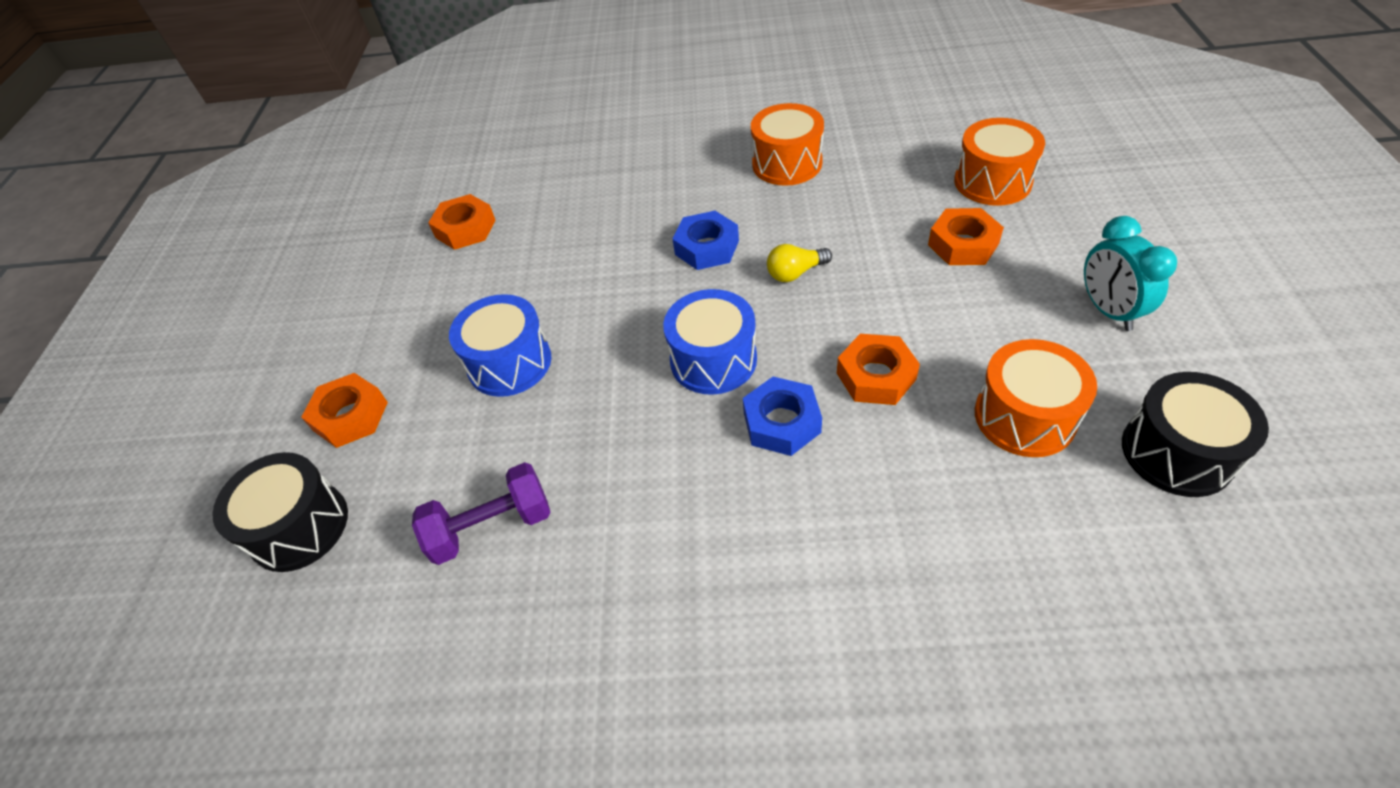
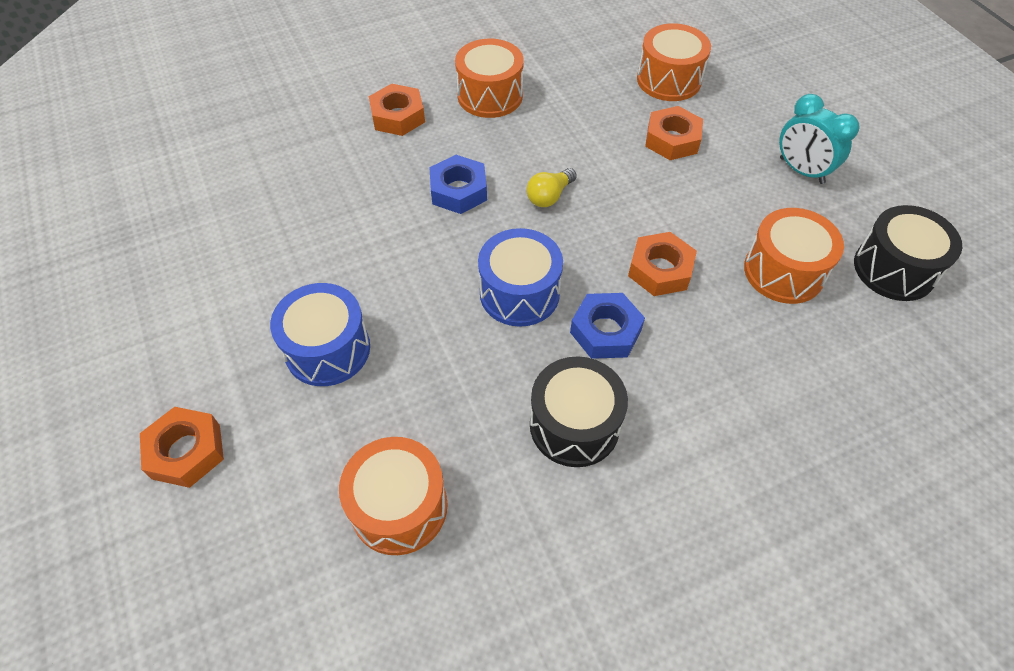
camera: 30 degrees left, 5 degrees up
(299, 527) = (197, 578): black drum -> black drum (574, 425)
(465, 229) = (200, 226): orange nut -> orange nut (398, 116)
(491, 527) = (399, 507): purple dumbbell -> orange drum

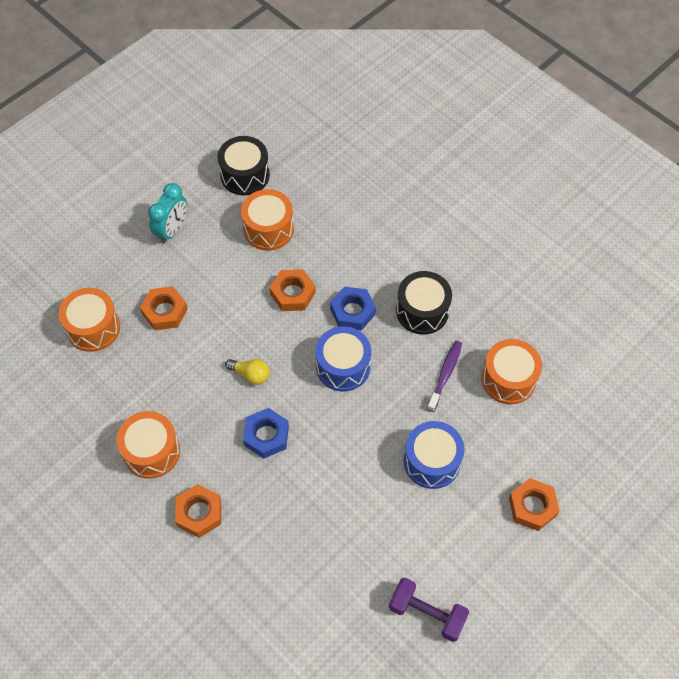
camera: 110 degrees left, 5 degrees up
(148, 276) = (427, 613): none -> purple dumbbell
(450, 416) = (445, 374): none -> purple toothbrush

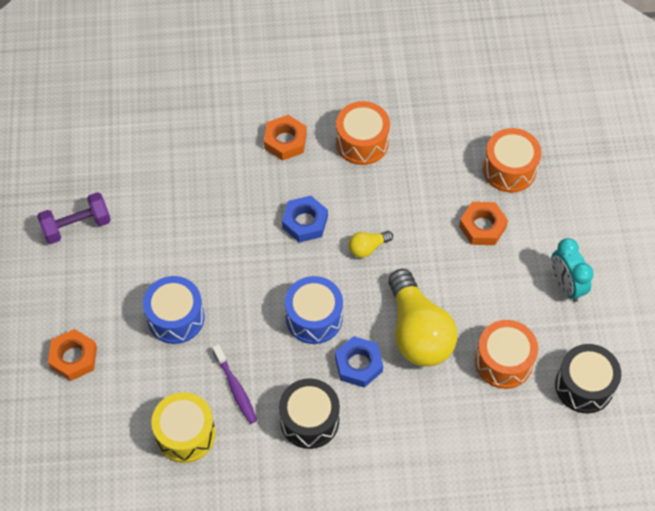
camera: 130 degrees right, 0 degrees up
(292, 293) = (417, 332): orange nut -> yellow light bulb
(508, 379) = (185, 434): orange drum -> yellow drum

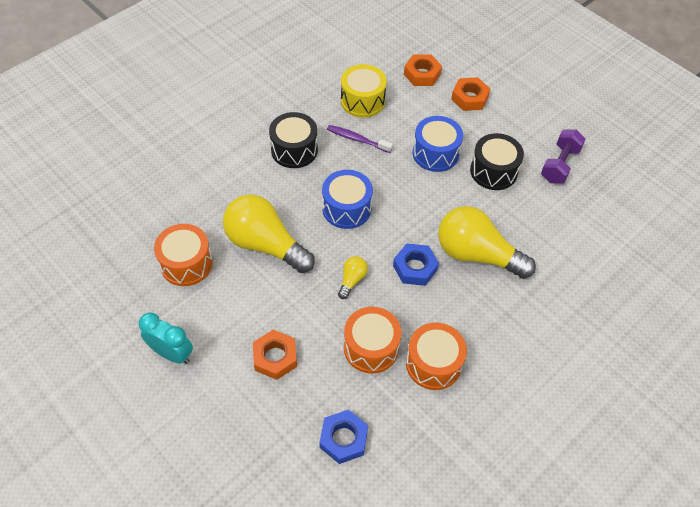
camera: 140 degrees right, 5 degrees down
(242, 198) = (477, 254): none -> yellow light bulb
(285, 141) = (492, 321): orange nut -> orange nut (422, 74)
(358, 364) = (290, 199): blue nut -> blue nut (343, 439)
(509, 169) = (289, 428): orange drum -> orange drum (371, 348)
(584, 385) = (112, 284): black drum -> black drum (493, 171)

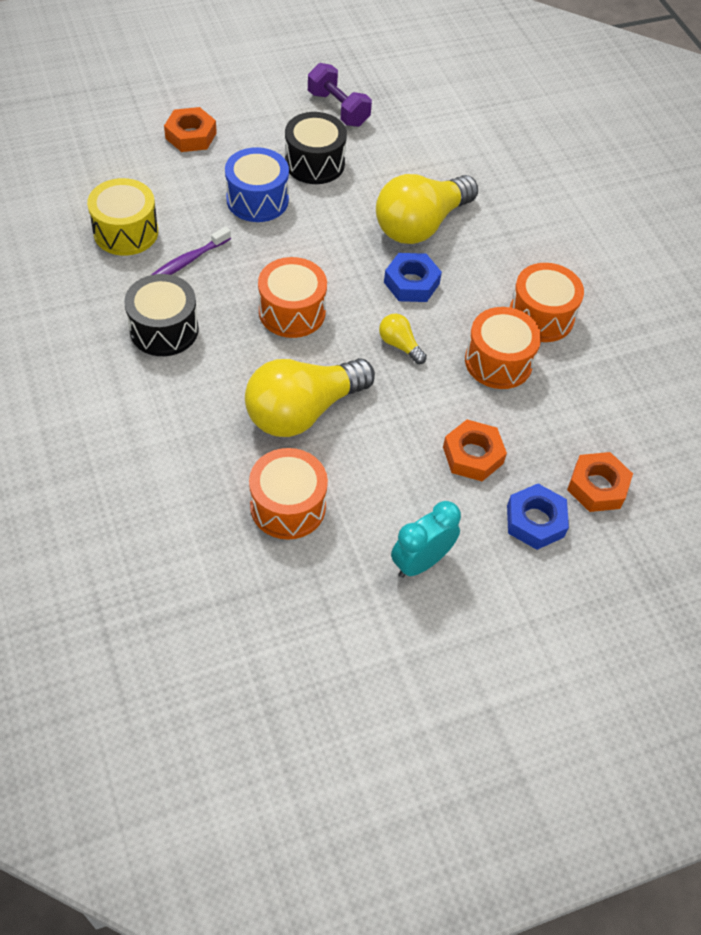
camera: 70 degrees left, 0 degrees up
(343, 439) = (601, 427): blue nut -> blue nut (535, 521)
(346, 208) = (292, 312): blue drum -> orange drum
(422, 74) = (121, 160): orange nut -> orange nut (597, 487)

